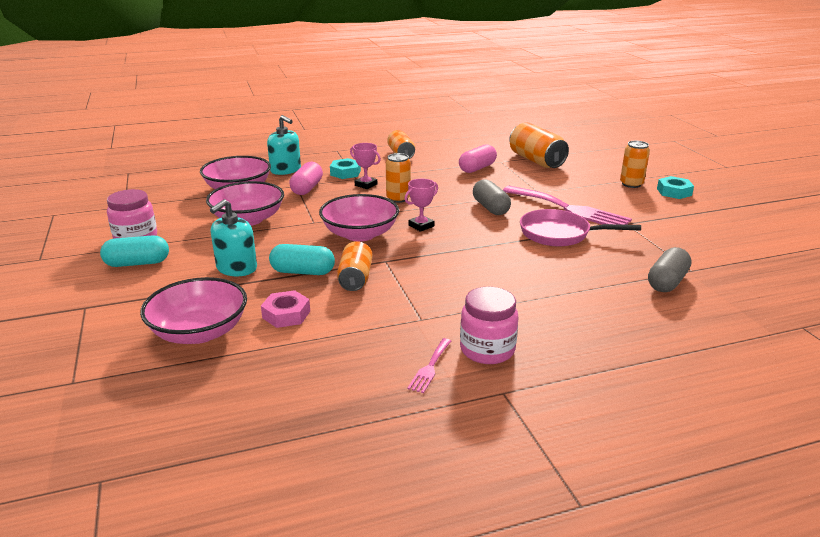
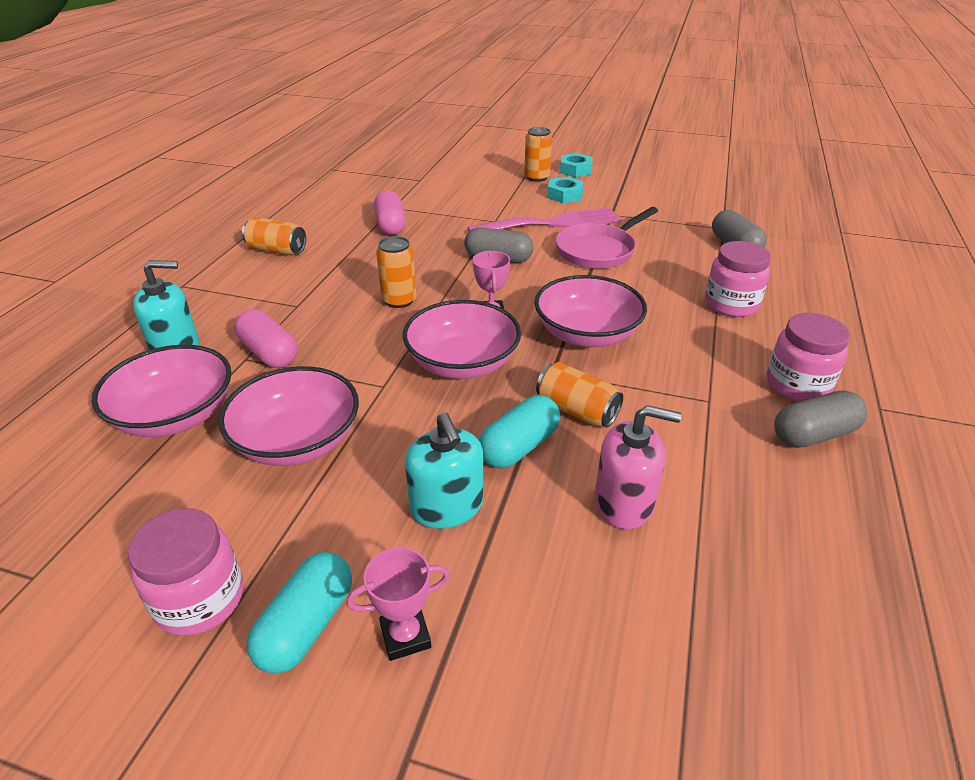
camera: 55 degrees left, 10 degrees up
(199, 332) = (611, 611): pink bowl -> pink bowl (586, 334)
(286, 314) = (624, 502): pink nut -> pink soap dispenser
(345, 173) = (267, 306): turquoise nut -> turquoise nut (565, 195)
(366, 185) = (327, 306): pink trophy -> pink trophy (405, 636)
(430, 367) = (814, 434): pink fork -> grey capsule
(536, 160) = (421, 191): orange can -> none
(564, 300) = (731, 304): none -> pink jar

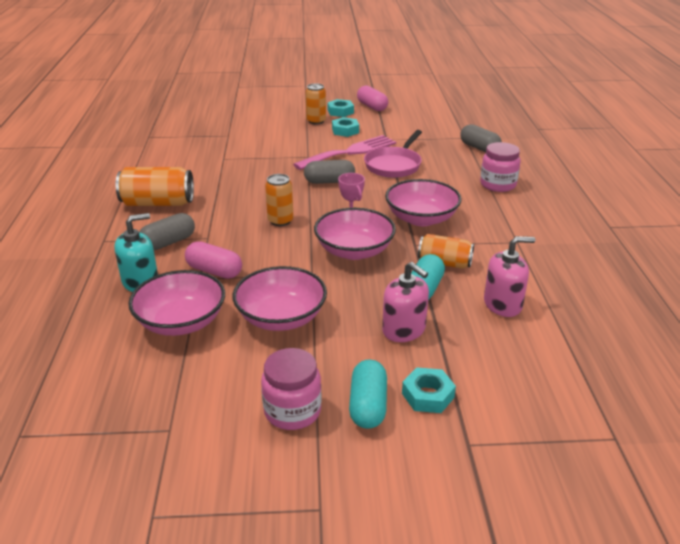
camera: 20 degrees left, 5 degrees down
(277, 250) = (158, 203): orange can -> orange can, size x1.53
(390, 225) = (232, 171): pink capsule -> pink capsule (372, 107)
(405, 636) = (428, 395): pink trophy -> turquoise nut
(447, 506) = (404, 330): turquoise soap dispenser -> pink soap dispenser
(797, 385) = (560, 223): pink jar -> none
(814, 434) = (583, 247): grey capsule -> grey capsule (168, 242)

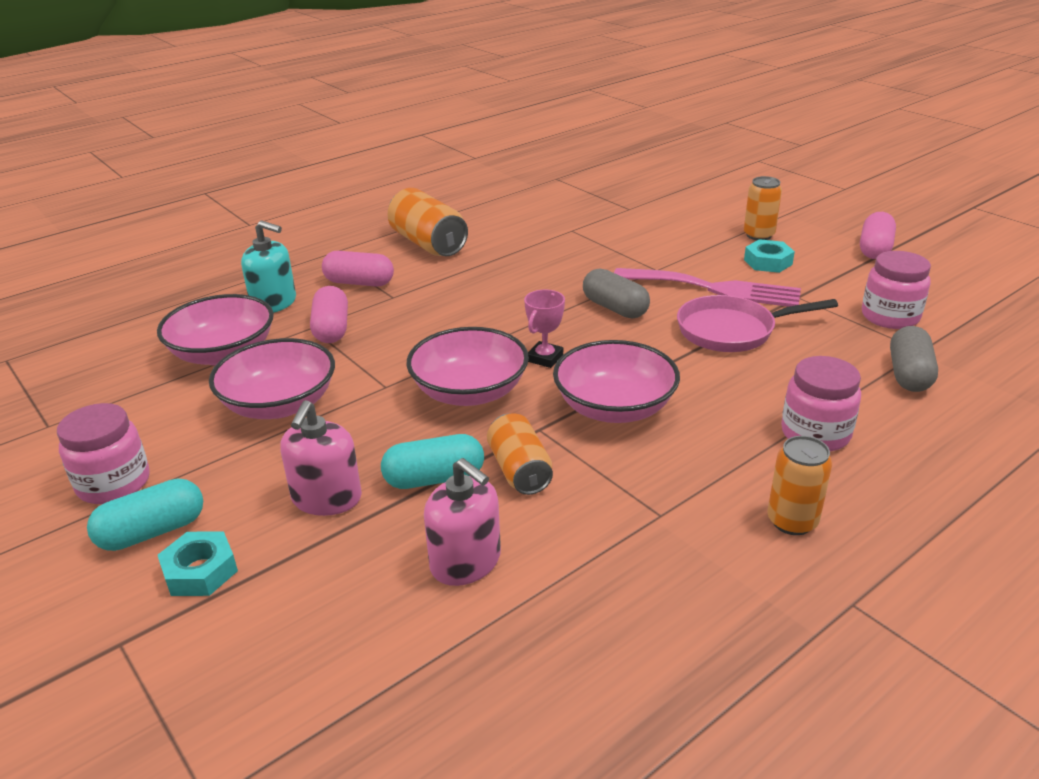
camera: 55 degrees right, 0 degrees up
(168, 242) = (359, 283): grey capsule -> pink capsule
(280, 221) = (479, 319): orange can -> orange can (792, 521)
(340, 112) = (816, 237): turquoise nut -> none
(432, 131) = (890, 317): none -> pink jar

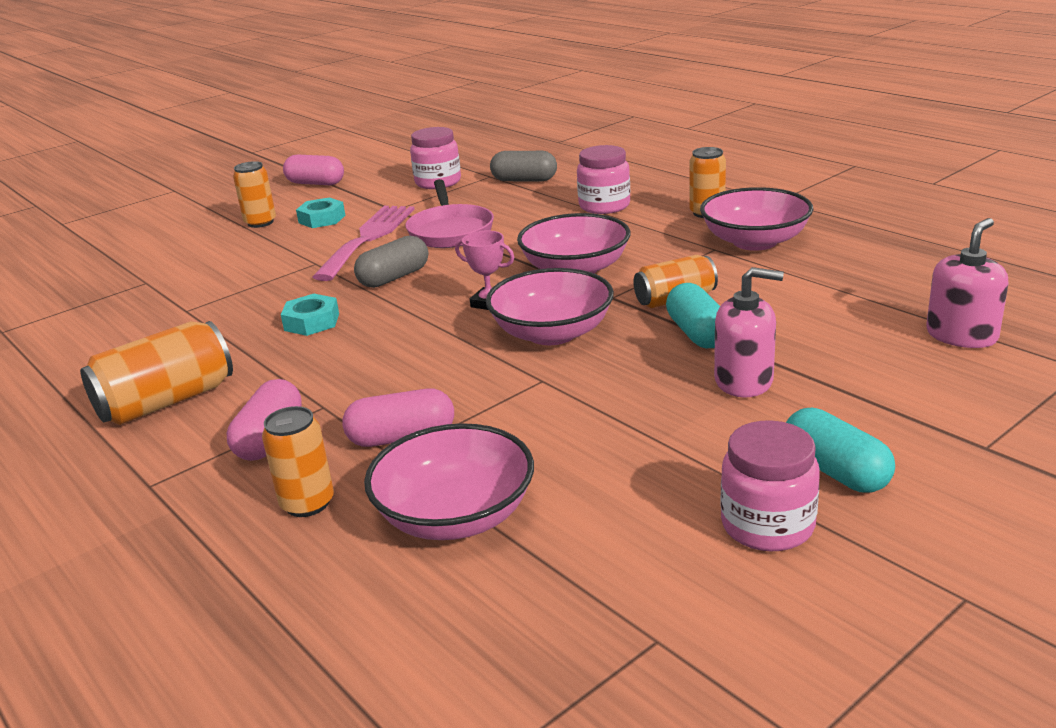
camera: 90 degrees left, 5 degrees down
(200, 571) = (874, 427): turquoise nut -> turquoise nut (312, 322)
(274, 303) = (307, 503): turquoise soap dispenser -> orange can
(279, 404) = (583, 441): pink bowl -> pink bowl (754, 241)
(466, 562) = (798, 309): pink soap dispenser -> pink soap dispenser (961, 335)

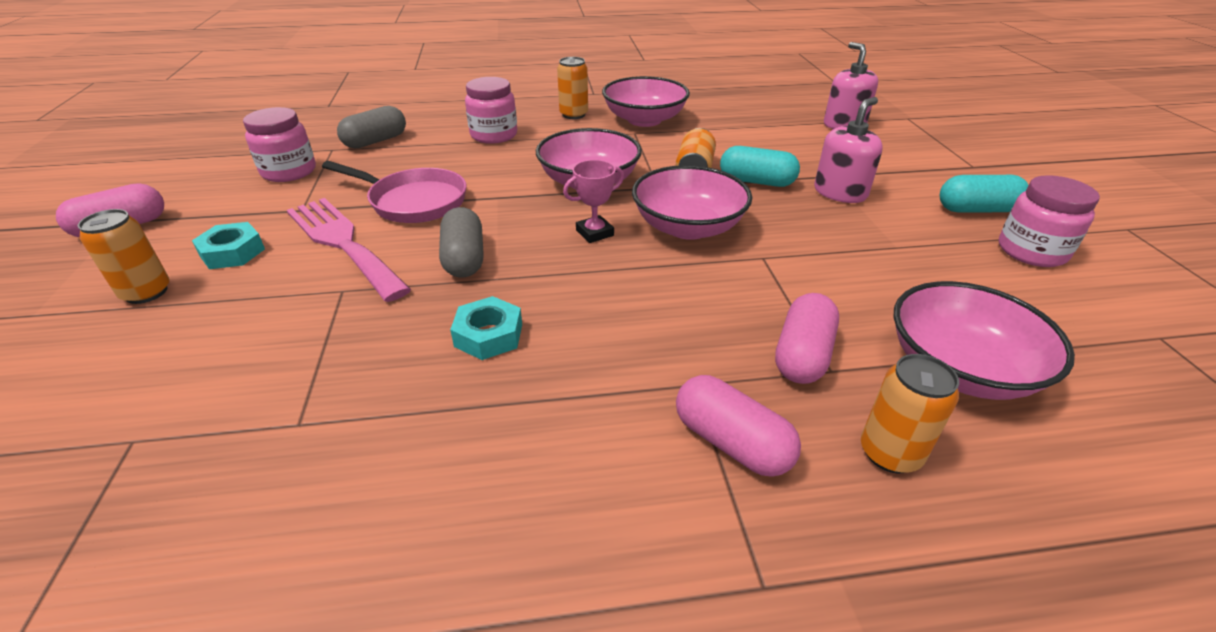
camera: 60 degrees left, 10 degrees up
(167, 401) = (549, 511): orange can -> none

